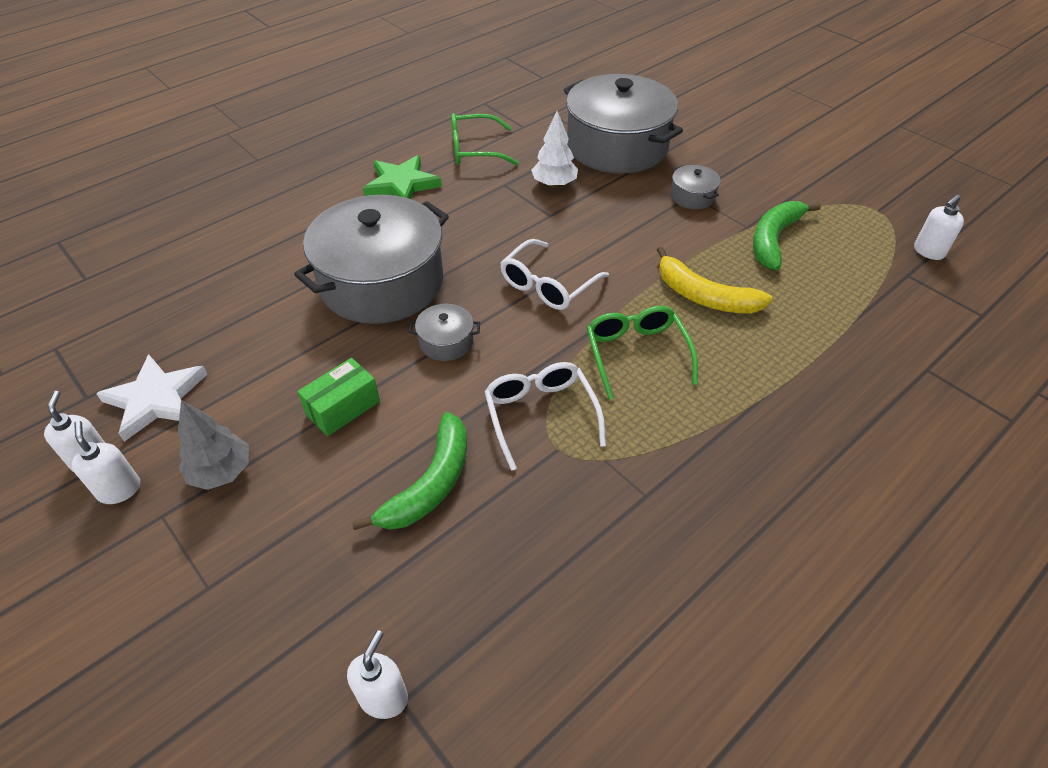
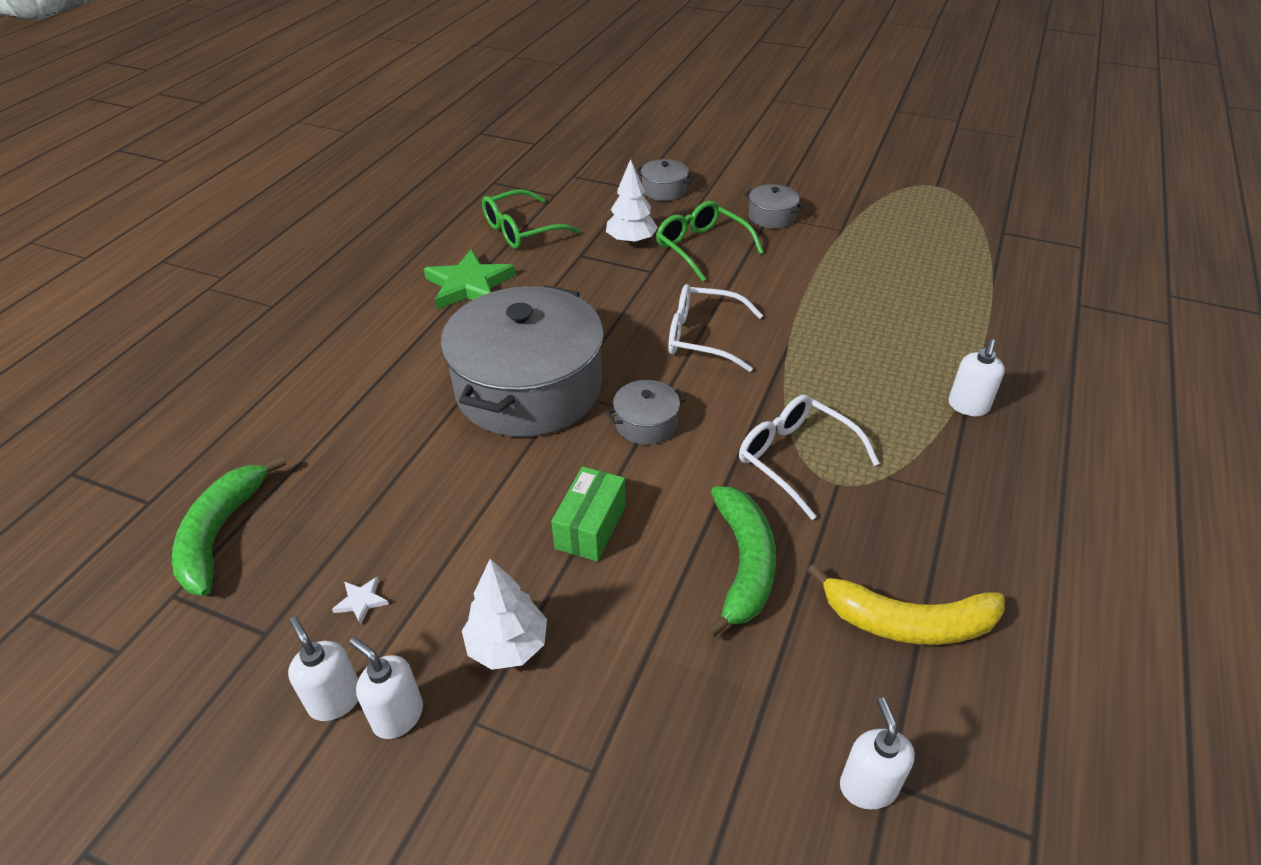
camera: 25 degrees left, 5 degrees down
(156, 399) = (361, 601): white star -> white star, size x0.41
(221, 472) = (507, 645): grey tree -> white tree
(547, 285) = (703, 337): white glasses -> white glasses turned 90 degrees clockwise
(617, 146) = (664, 190): grey pot -> grey pot, size x0.41
(636, 354) = (836, 372): green glasses -> green glasses (701, 248)
(704, 296) = (853, 301): yellow banana -> yellow banana (907, 622)
(774, 239) = (872, 234): green banana -> green banana (220, 533)
(928, 251) = (1002, 208): white soap dispenser -> white soap dispenser (968, 406)

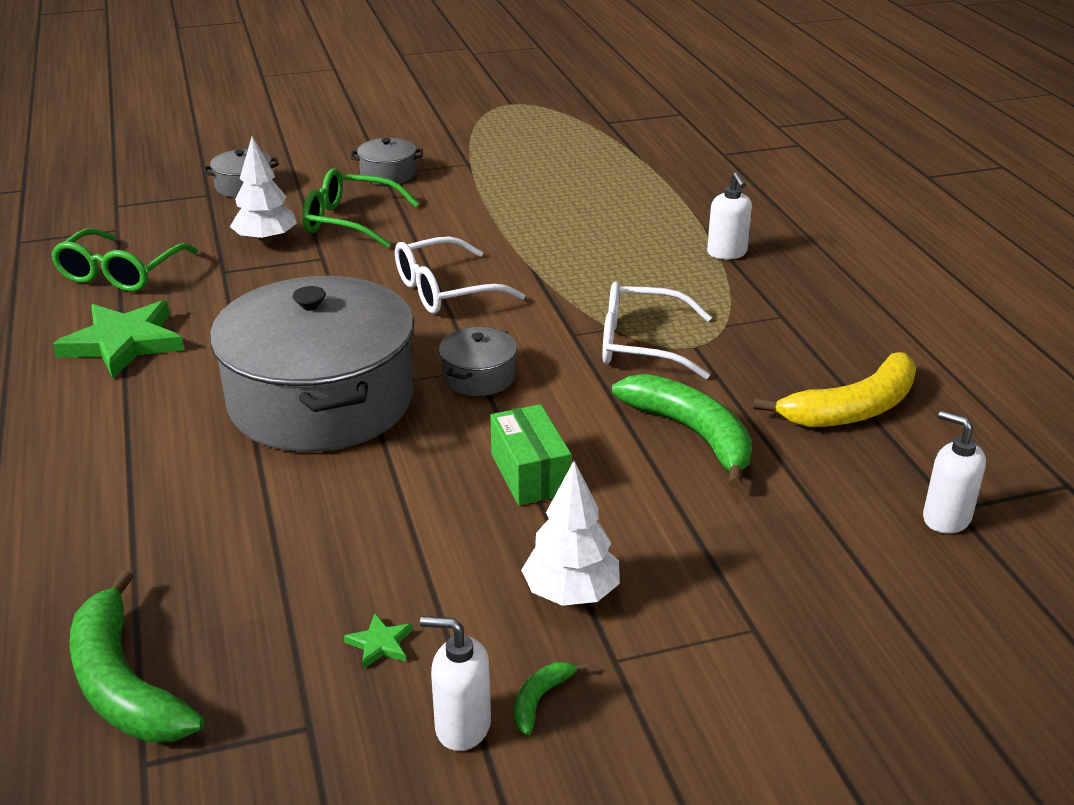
camera: 40 degrees left, 10 degrees down
(361, 601) = (380, 644): white star -> green star
(397, 716) = (540, 699): white soap dispenser -> green banana

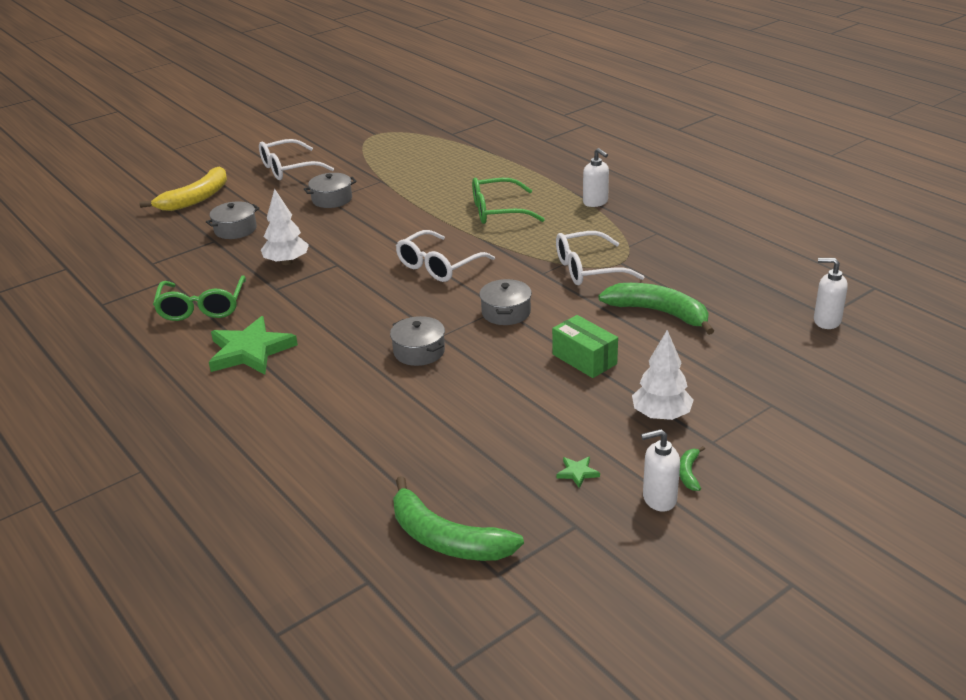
camera: 20 degrees left, 0 degrees up
(321, 400) = (419, 351): grey pot -> grey pot, size x0.41
(349, 221) = (334, 236): green glasses -> green glasses (498, 211)
(370, 125) = (288, 169): none -> white glasses
(852, 409) = (736, 276): yellow banana -> yellow banana (196, 199)

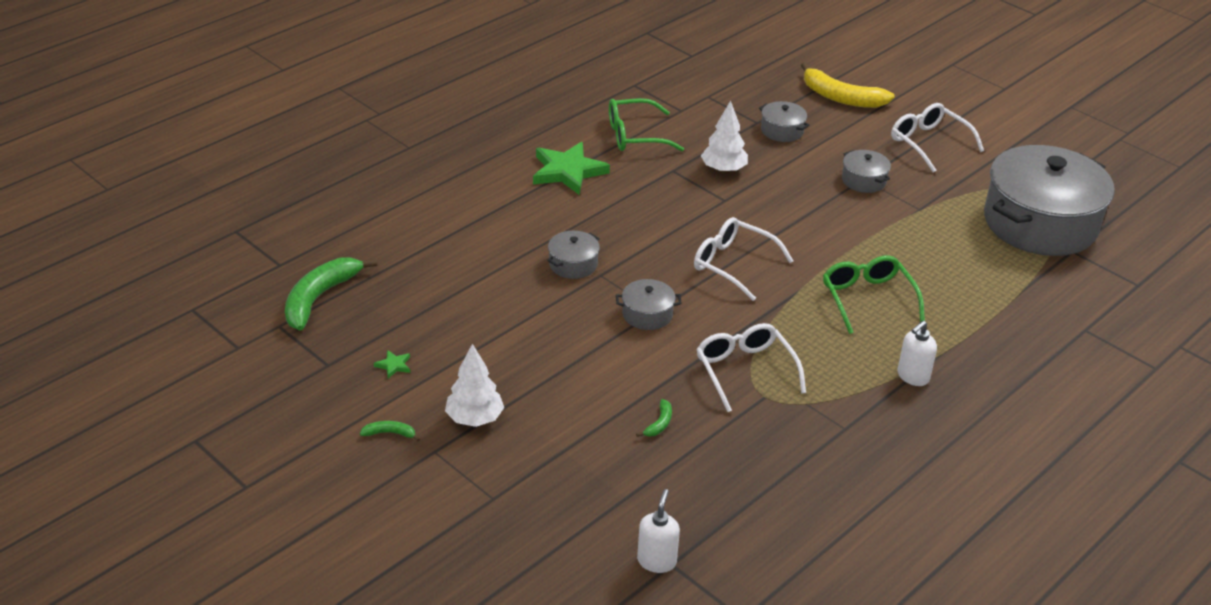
camera: 80 degrees right, 5 degrees up
(414, 140) = (1040, 223): none -> grey pot
(584, 359) = (566, 369): green box -> none
(659, 313) = (659, 424): green banana -> green banana, size x0.43
(659, 499) = (356, 413): white soap dispenser -> none

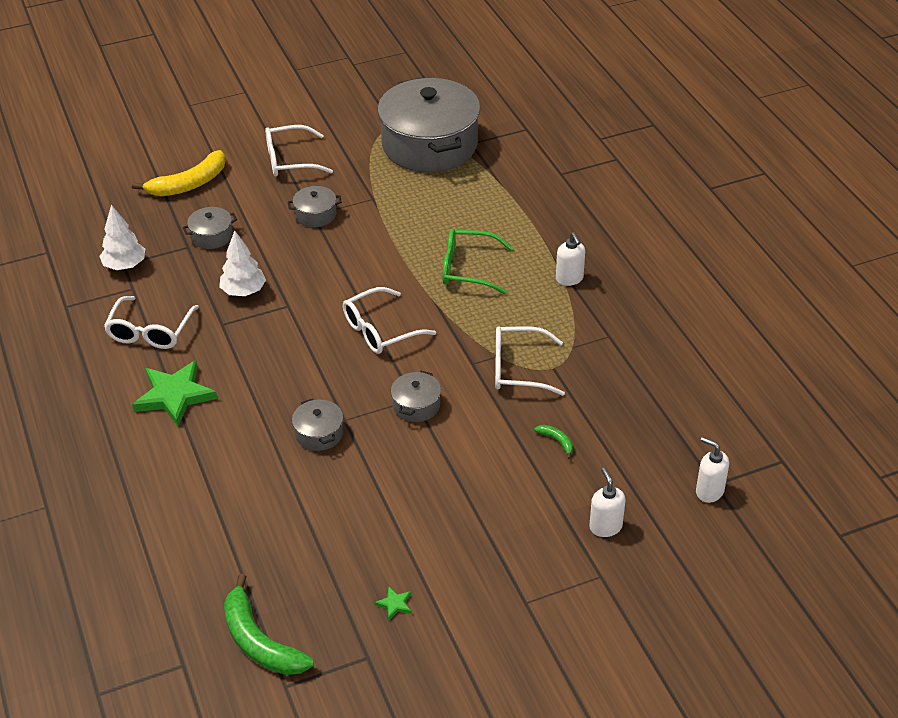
camera: 65 degrees left, 5 degrees up
(390, 433) = (488, 630): green banana -> none
(474, 419) = (496, 562): white tree -> white tree (125, 265)
(561, 487) = (605, 527): none -> white soap dispenser
(635, 135) = (150, 332): green glasses -> white glasses

